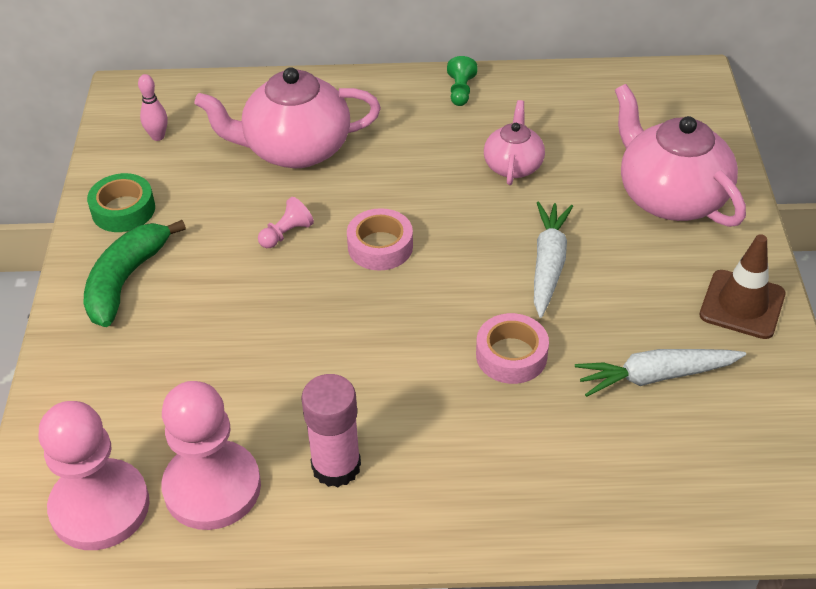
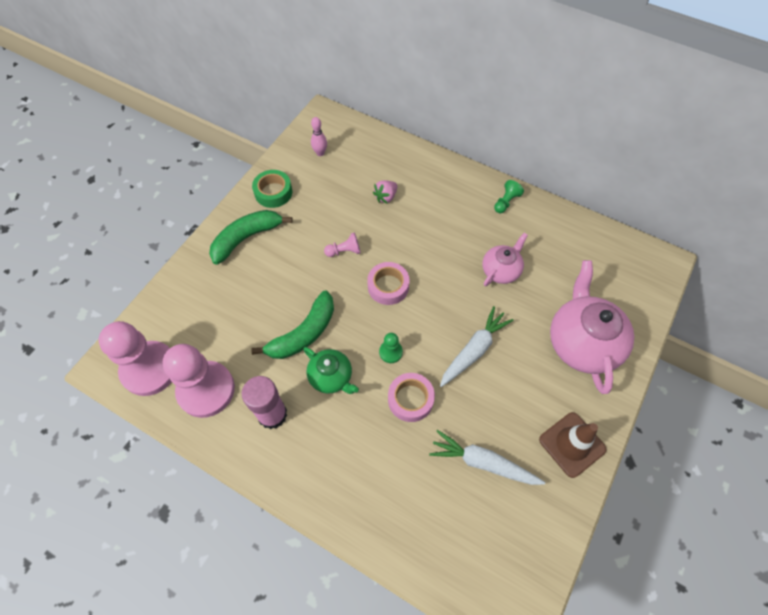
camera: 30 degrees right, 15 degrees up
(295, 149) = (386, 197): pink teapot -> pink strawberry
(304, 352) = (303, 333): none -> green banana
(385, 383) = (331, 377): none -> green teapot
(443, 317) = (390, 352): none -> green pawn

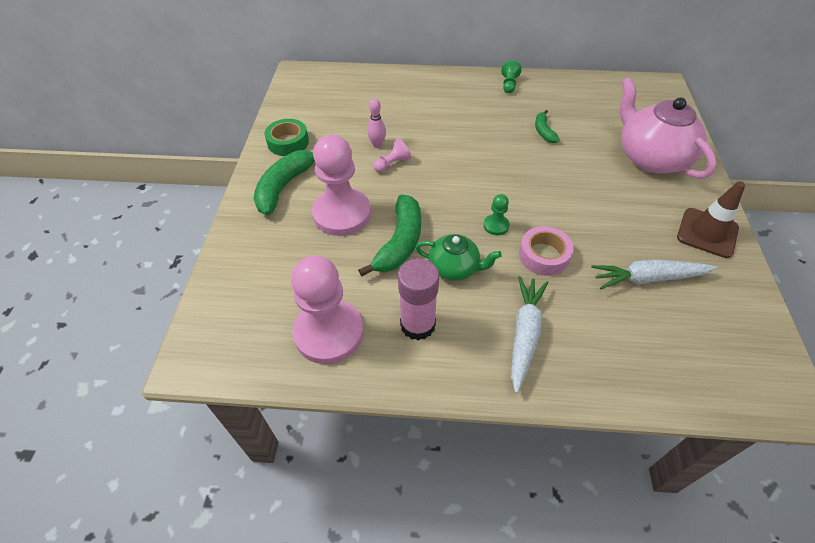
camera: 25 degrees left, 10 degrees down
(149, 369) = (249, 340): pink pawn -> pink pawn (342, 214)
(320, 153) = (314, 100): pink bowling pin -> pink bowling pin (377, 145)
(386, 197) = (401, 112): pink strawberry -> none
(388, 286) = (454, 176): pink tape -> none
(474, 350) = (568, 196): white carrot -> white carrot (524, 334)
(501, 270) = (543, 131): pink teapot -> green banana

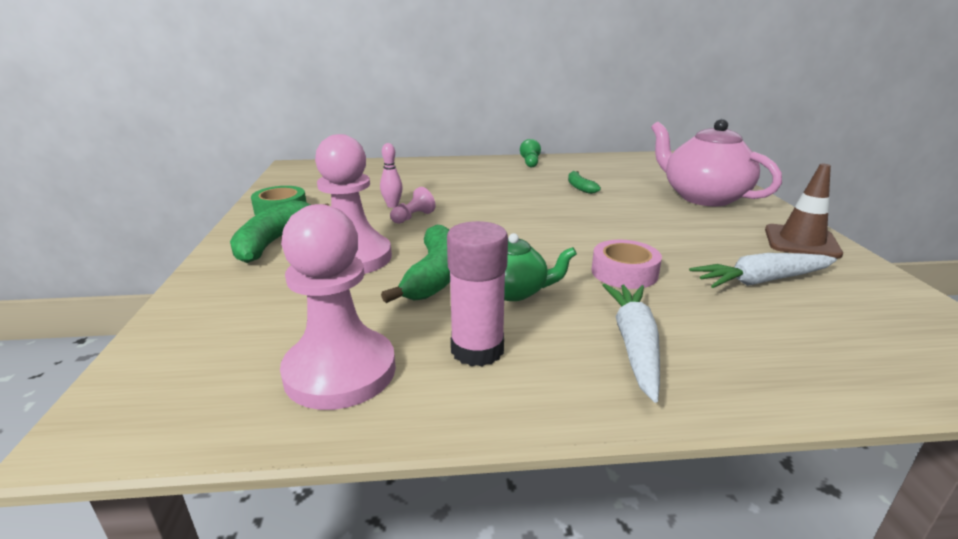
camera: 10 degrees left, 25 degrees down
(496, 225) = (554, 253): green pawn -> none

